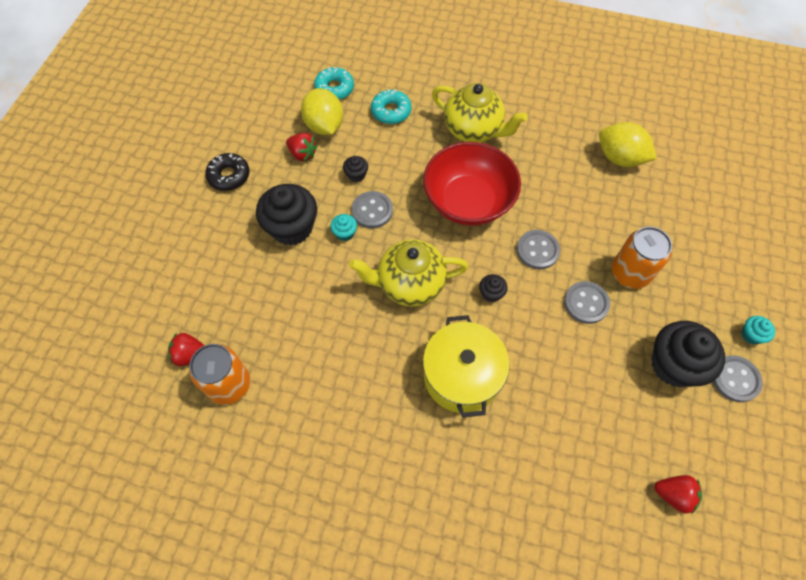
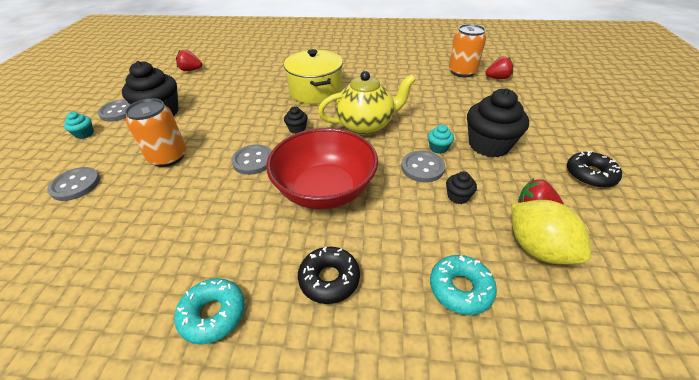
camera: 170 degrees right, 20 degrees down
(334, 88) = (572, 315): turquoise donut -> turquoise donut (213, 314)
(473, 130) = (329, 279): yellow teapot -> black donut
(586, 303) = (217, 134): grey button -> grey button (76, 185)
(620, 158) = (120, 271): yellow lemon -> none

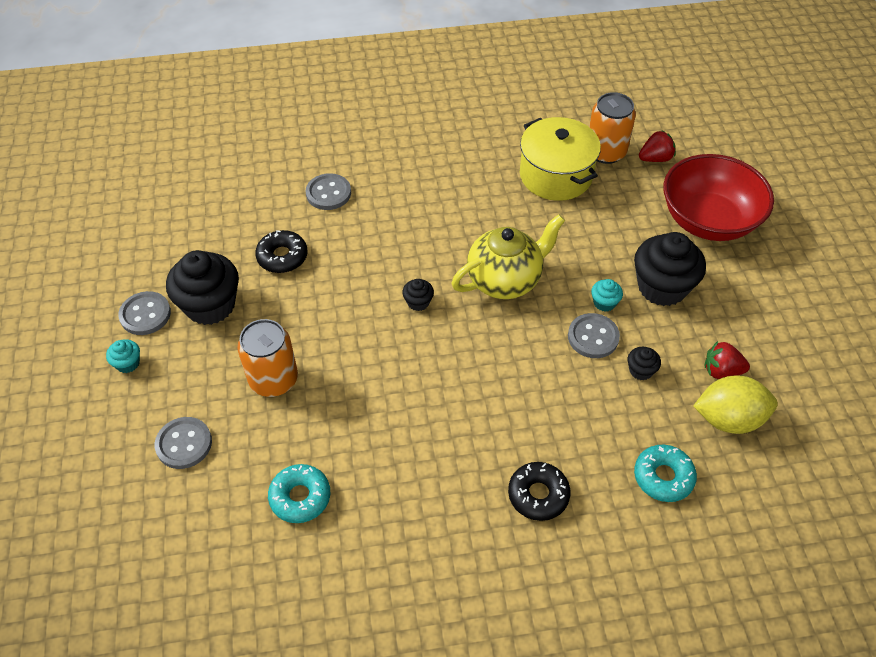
camera: 15 degrees left, 10 degrees up
(191, 70) = (198, 209): red strawberry -> none
(213, 314) = (443, 553): turquoise donut -> turquoise donut (300, 497)
(253, 161) = (387, 365): grey button -> grey button (328, 193)
(316, 91) = (413, 225): yellow pot -> yellow pot (556, 175)
(325, 190) = (492, 391): red bowl -> red bowl (708, 220)
(537, 248) = (728, 419): yellow lemon -> yellow lemon turned 45 degrees counterclockwise
(590, 175) = (776, 313): black donut -> black donut (282, 257)

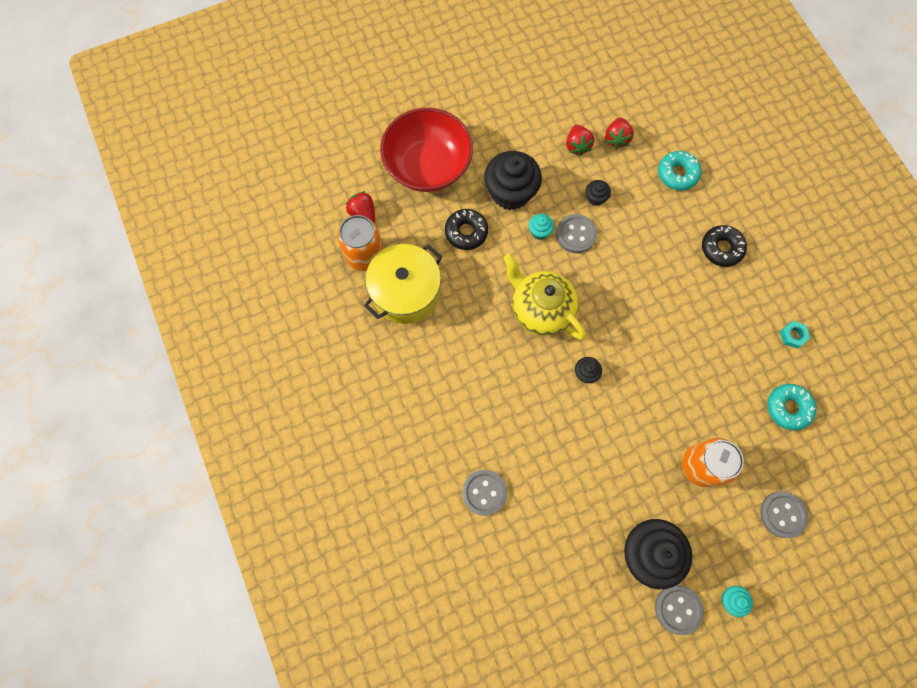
camera: 105 degrees left, 20 degrees up
(282, 257) = (574, 508): black donut -> black donut (466, 232)
(390, 540) = (792, 335): none -> turquoise nut
(728, 419) = (616, 139): yellow lemon -> red strawberry

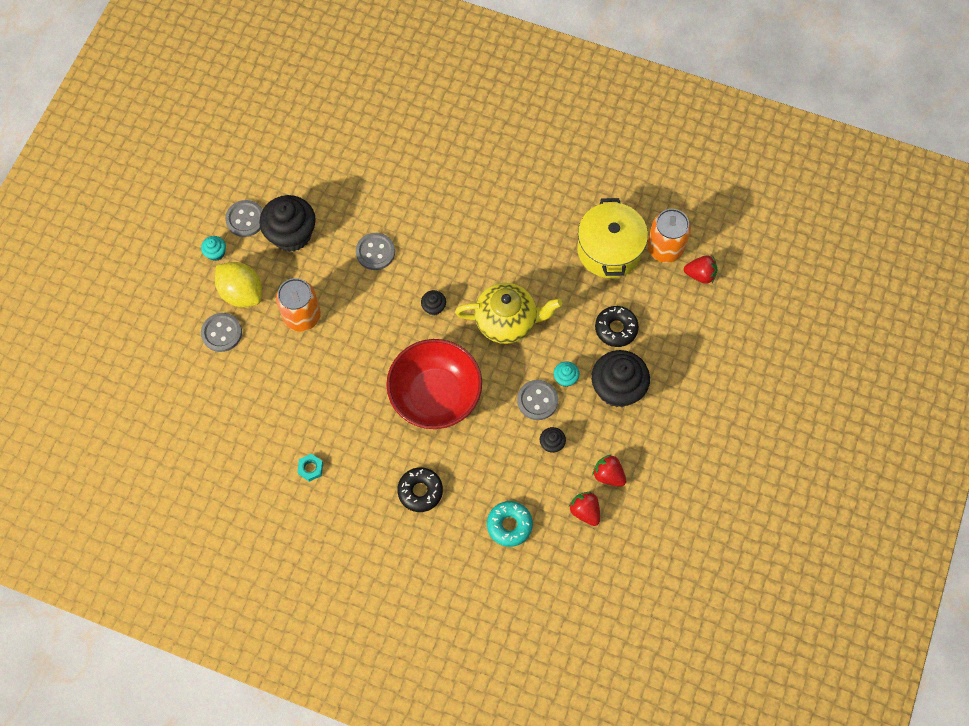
camera: 135 degrees right, 5 degrees down
(428, 166) = (697, 351): red bowl -> red bowl (435, 395)
(484, 492) = (427, 178): grey button -> grey button (375, 252)
(736, 536) = (242, 293): none -> yellow lemon
(788, 408) = (272, 410): turquoise donut -> none

